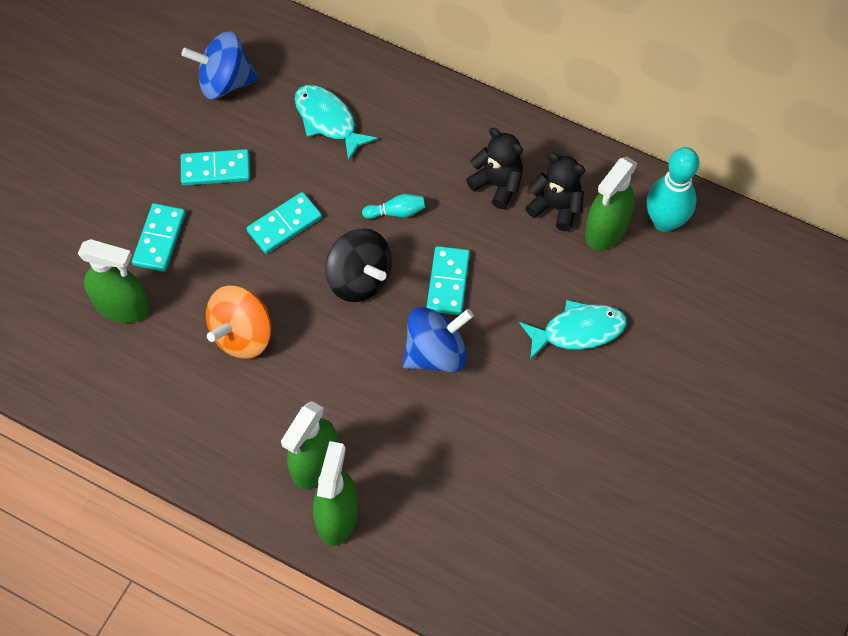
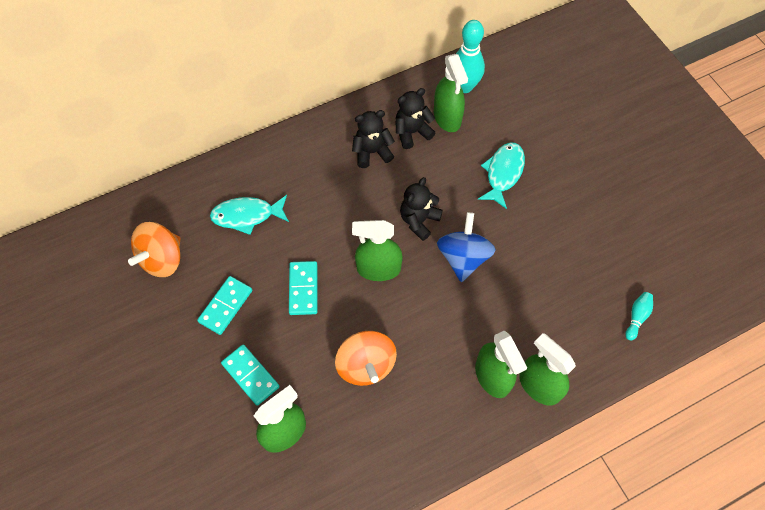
camera: 55 degrees left, 0 degrees up
(225, 82) = (162, 259): blue spinning top -> orange spinning top
(359, 279) = (378, 269): black spinning top -> green spray bottle
(396, 212) = (347, 218): turquoise bowling pin -> turquoise bowling pin (636, 317)
(448, 282) = (419, 220): turquoise domino -> black teddy bear

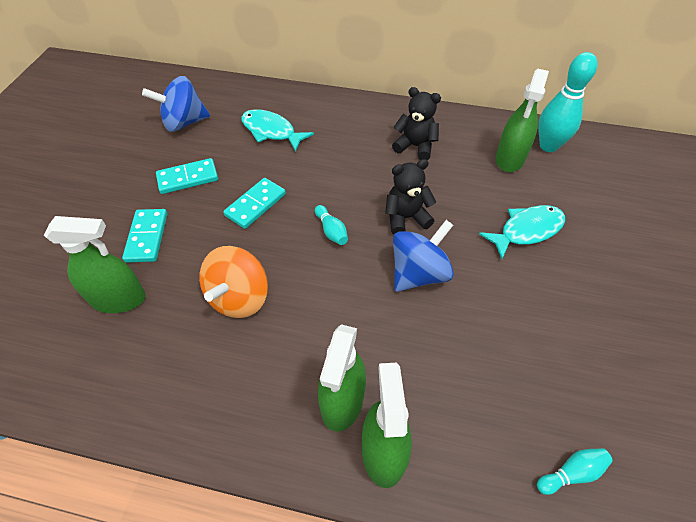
camera: 40 degrees right, 10 degrees down
(162, 259) = (184, 123): orange spinning top -> blue spinning top
(378, 269) = (331, 231): green spray bottle -> turquoise bowling pin
(412, 132) = (465, 152): black teddy bear -> none

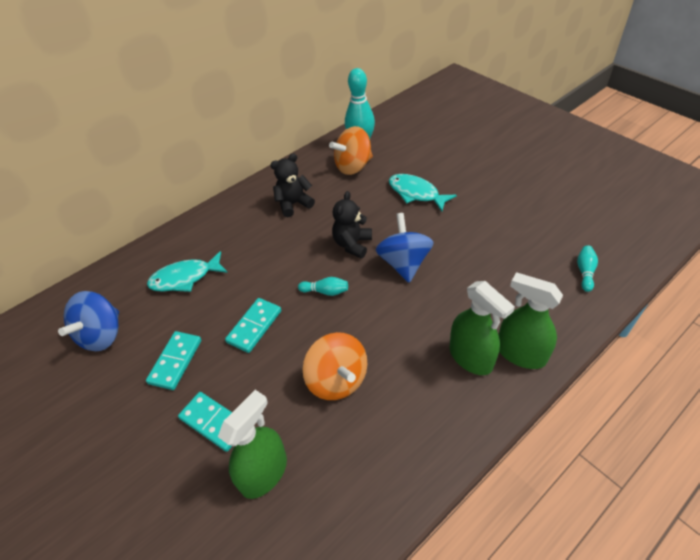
camera: 50 degrees left, 5 degrees down
(255, 205) = (254, 326): turquoise domino -> turquoise domino turned 45 degrees clockwise
(510, 159) = (353, 166): green spray bottle -> orange spinning top
(527, 230) = (416, 193): turquoise fish -> turquoise fish turned 60 degrees counterclockwise

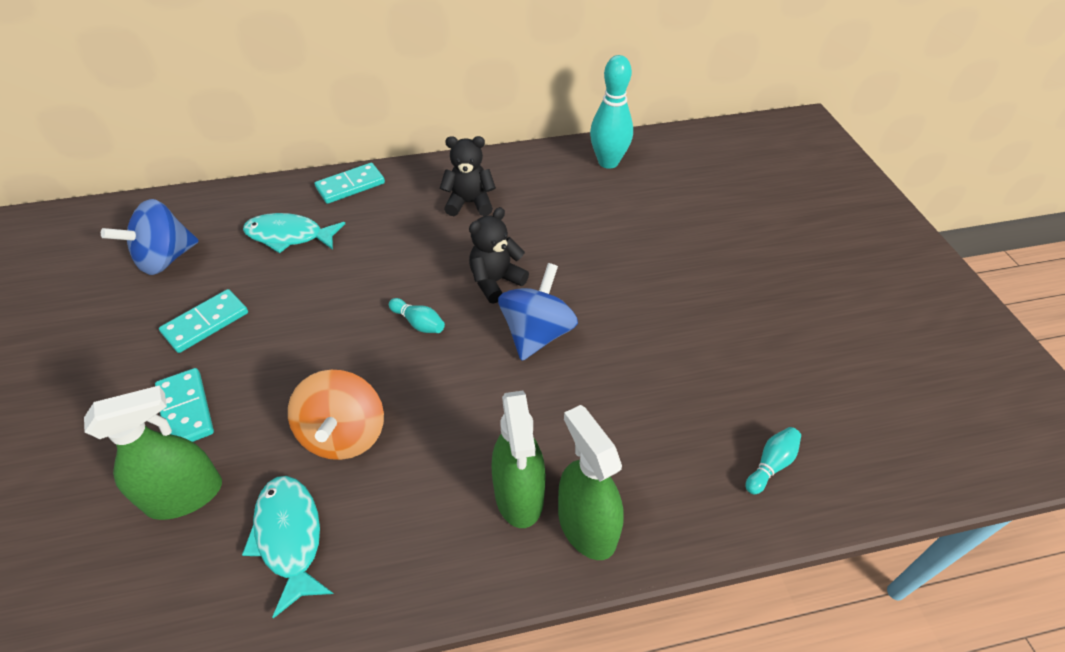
camera: 25 degrees right, 0 degrees up
(254, 326) = (311, 325): turquoise domino -> turquoise domino (350, 185)
(353, 166) = (576, 187): orange spinning top -> none
(416, 193) = (626, 253): turquoise fish -> turquoise fish (290, 537)

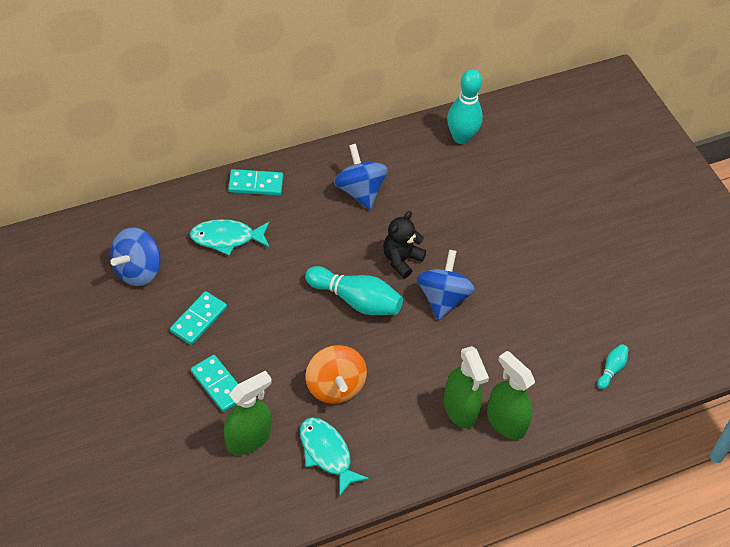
camera: 15 degrees left, 5 degrees up
(350, 185) = (256, 184): turquoise domino -> turquoise domino turned 45 degrees clockwise
(418, 323) = (356, 300): turquoise bowling pin -> turquoise bowling pin, size x2.02
(469, 203) = (360, 191): black teddy bear -> blue spinning top

